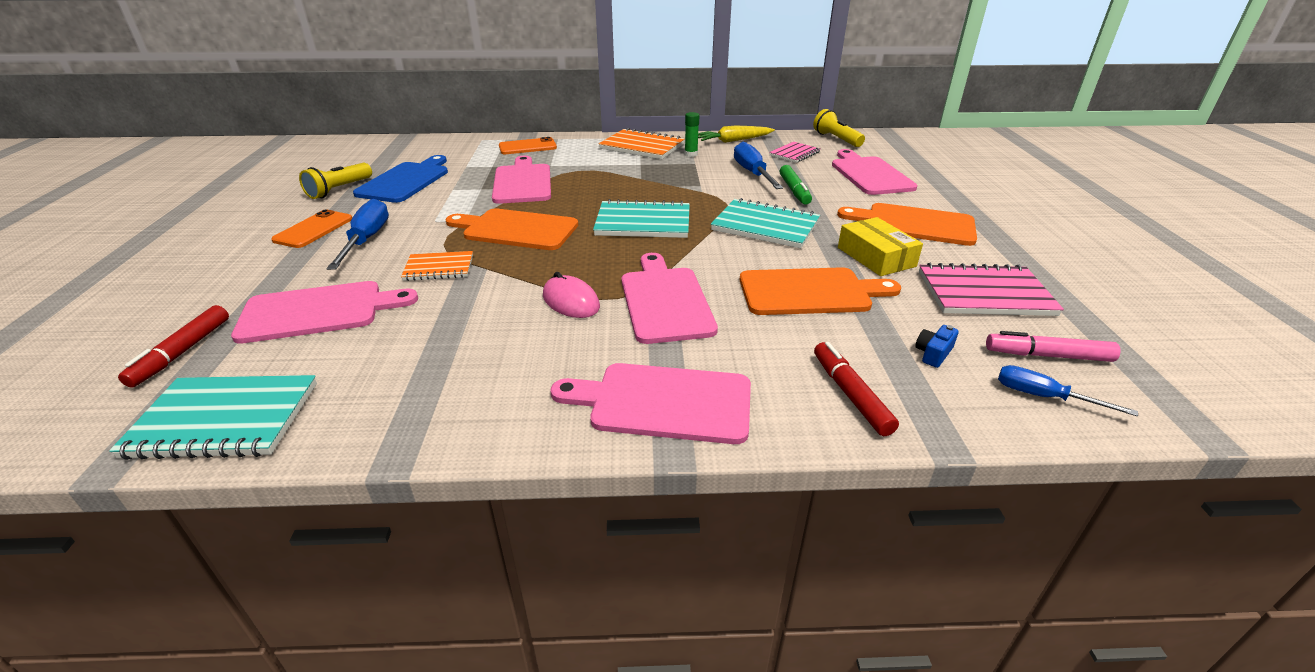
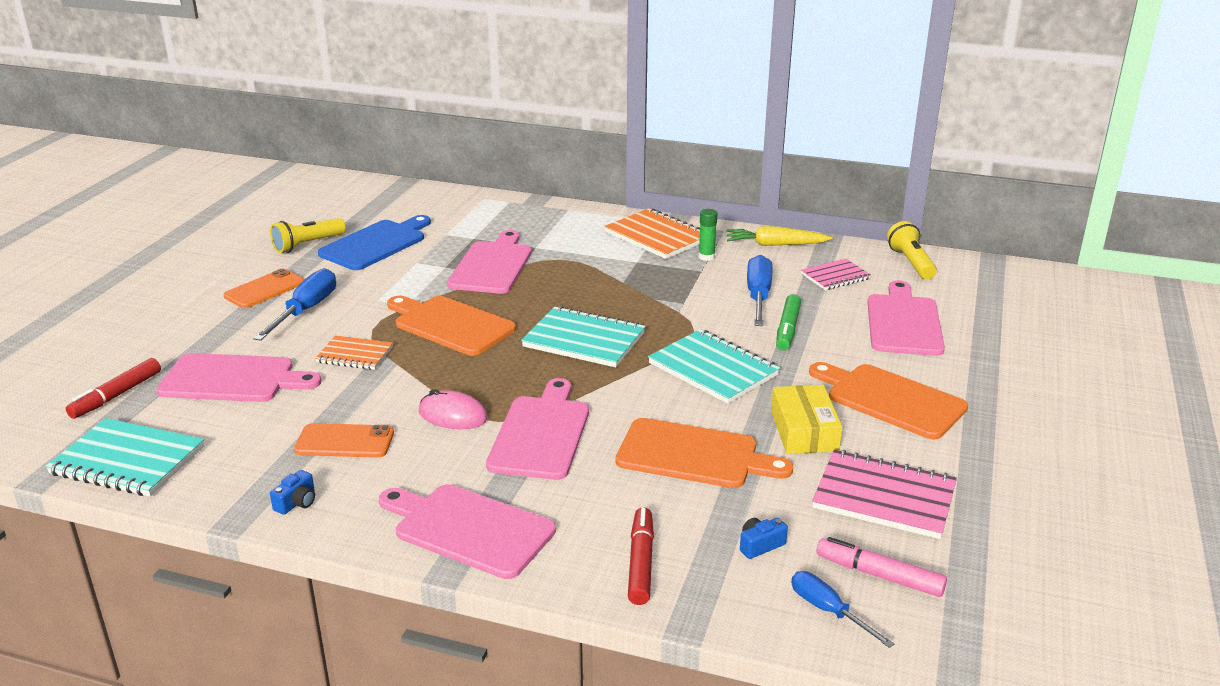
camera: 20 degrees right, 5 degrees down
(459, 419) = (297, 502): none -> blue camera
(527, 147) = (527, 217): orange phone -> orange phone (345, 442)
(571, 301) = (452, 415): pink mouse -> pink mouse turned 45 degrees counterclockwise

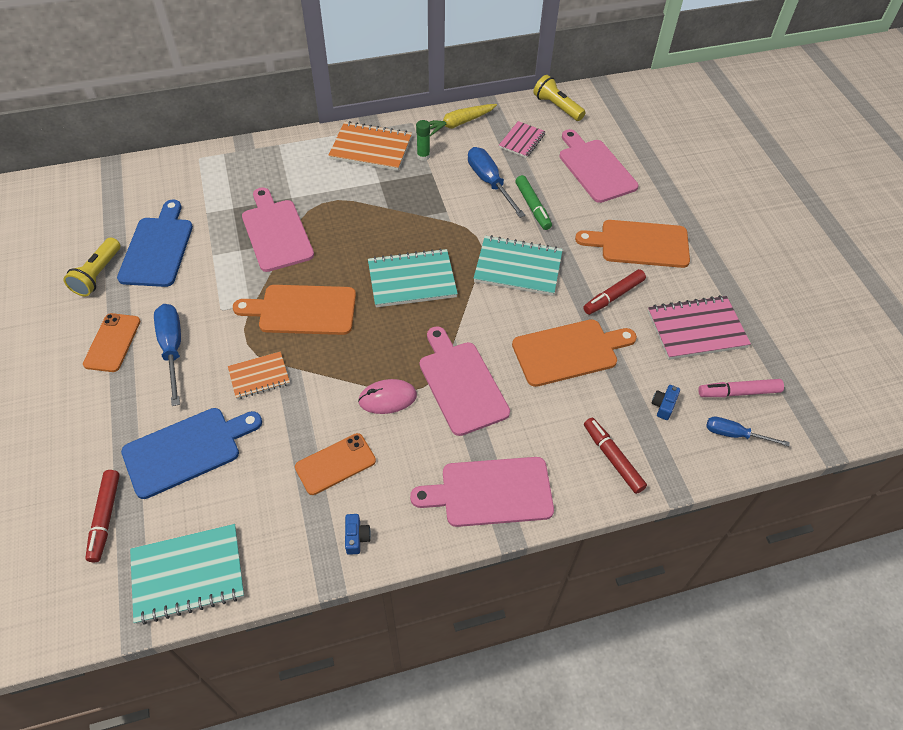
camera: 35 degrees left, 25 degrees up
(233, 379) = (187, 450): pink cutting board -> blue cutting board
(804, 430) = (613, 296): yellow box -> red marker

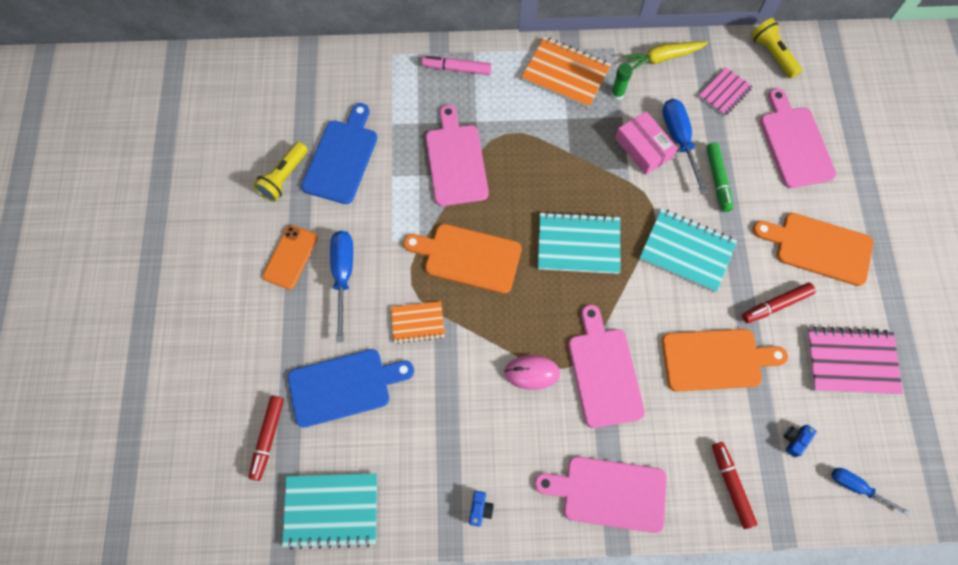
camera: 15 degrees right, 15 degrees up
(335, 464) = (473, 431): orange phone -> none
(457, 193) = (643, 148): none -> pink box
(738, 392) = (874, 442): pink marker -> pink marker (456, 69)

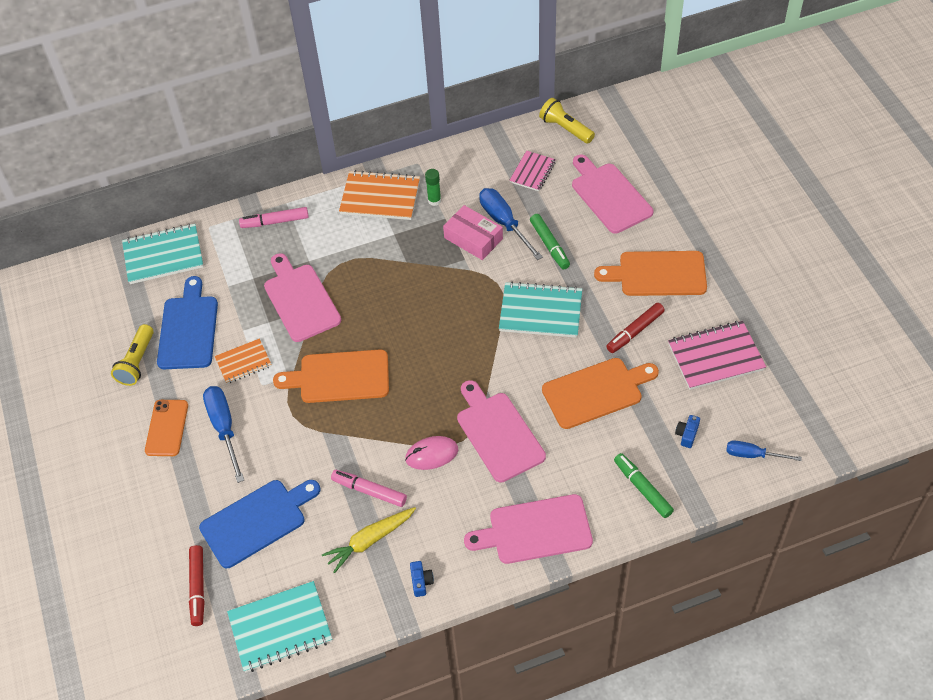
camera: 15 degrees left, 15 degrees down
(418, 322) = (310, 446): orange notebook -> orange notebook (243, 362)
(459, 391) = (369, 491): none -> pink marker
(578, 244) = (439, 336): turquoise notebook -> turquoise notebook (163, 256)
(662, 58) = (466, 159): yellow carrot -> yellow carrot (369, 541)
(731, 485) = (642, 488): red marker -> green marker

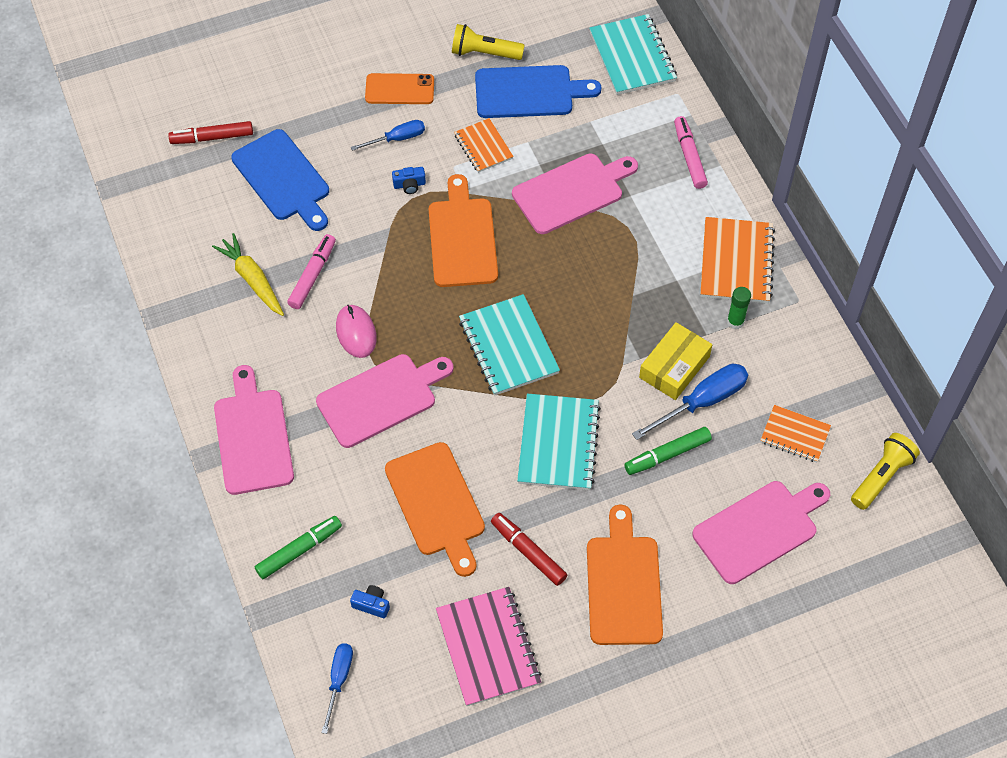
camera: 85 degrees right, 5 degrees up
(224, 428) = (397, 139): blue screwdriver -> blue screwdriver, size x0.63
(280, 628) = (162, 209): turquoise notebook -> turquoise notebook (508, 347)
(421, 582) = (200, 328): blue camera -> blue camera (409, 185)
(473, 238) = (674, 367): pink box -> yellow box
(532, 172) = (795, 435): pink notebook -> orange notebook

